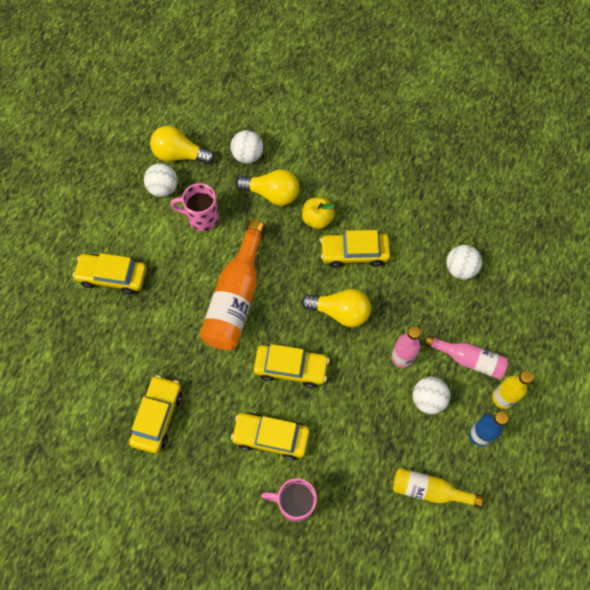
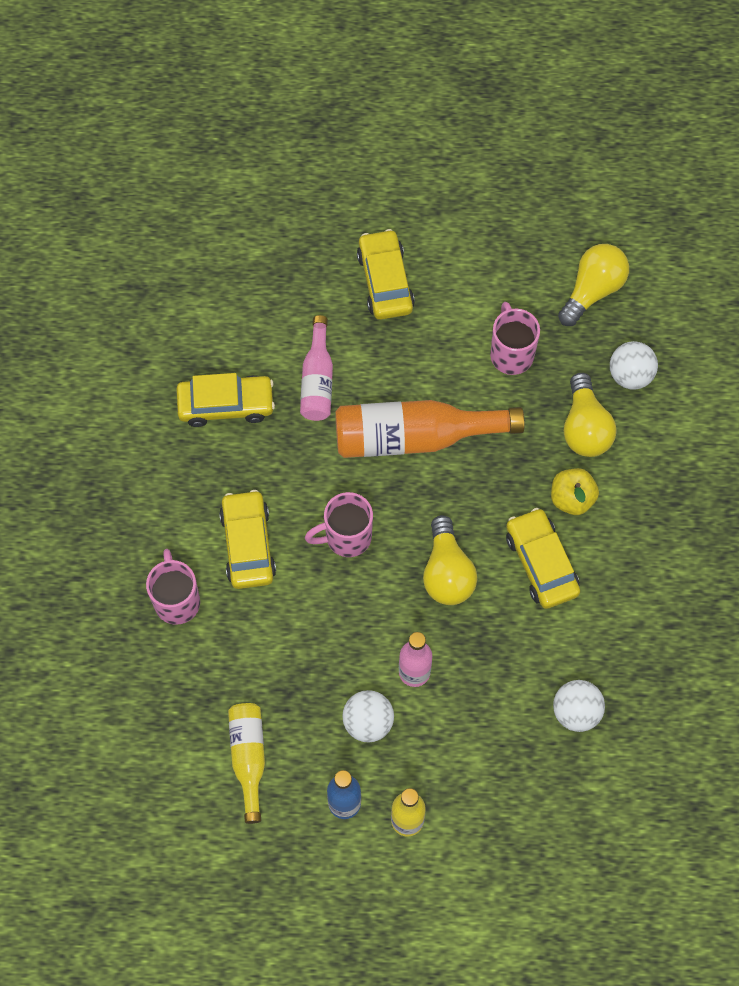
camera: 70 degrees right, 0 degrees up
(163, 188) = (534, 290): white ball -> none
(179, 155) = (592, 290): yellow light bulb -> yellow light bulb turned 45 degrees clockwise
(291, 368) = (346, 537): yellow car -> pink mug
(469, 360) = (444, 760): pink bottle -> pink bottle (317, 380)

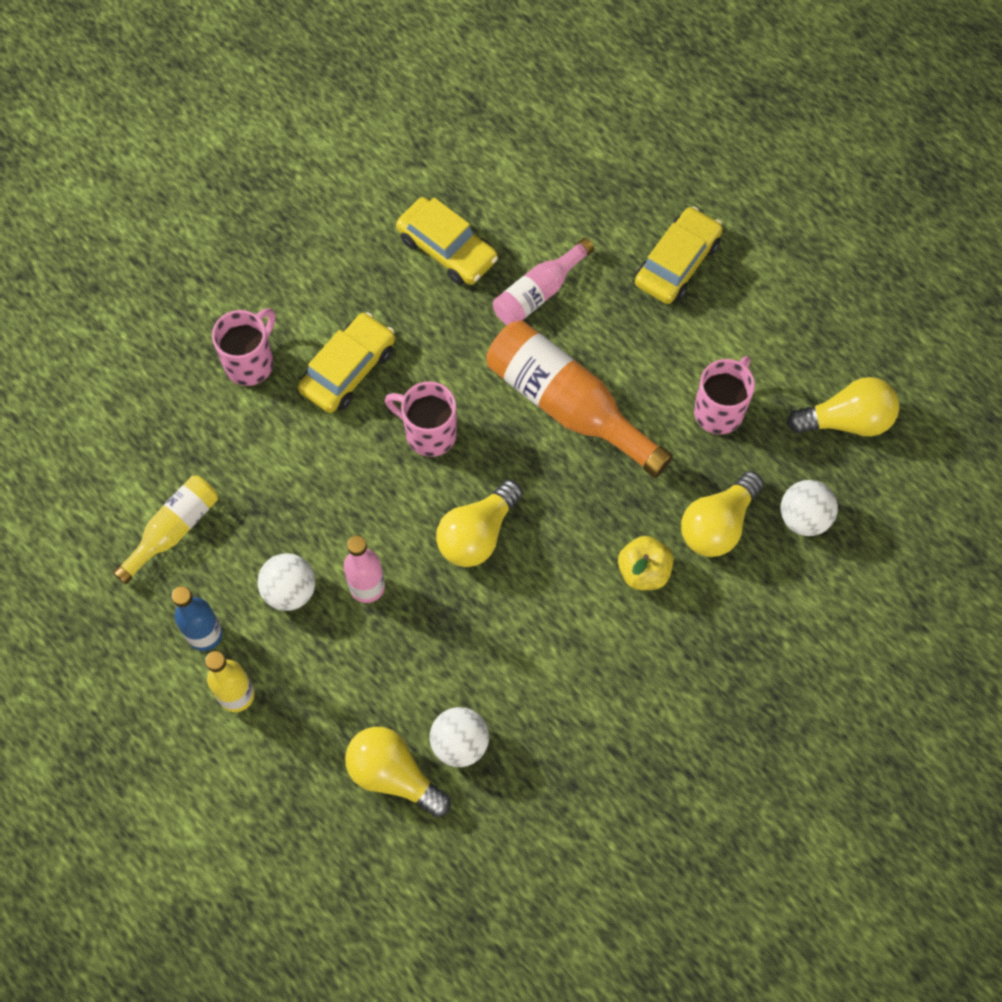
camera: 45 degrees right, 0 degrees up
(541, 563) = (561, 599): yellow car -> none
(557, 771) = (393, 775): none -> yellow light bulb

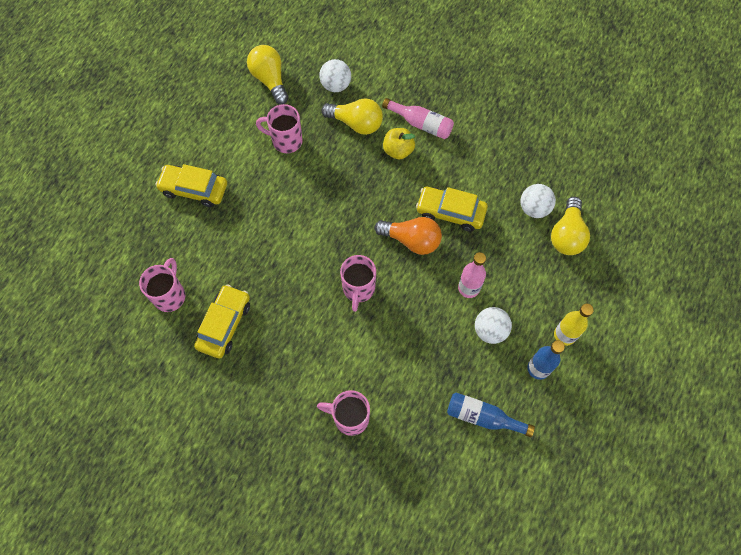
camera: 110 degrees left, 0 degrees up
(173, 530) = (483, 417): yellow bottle -> blue bottle
(348, 369) = (332, 353): yellow car -> yellow car (450, 212)
(477, 534) = (411, 240): yellow light bulb -> orange light bulb
(518, 194) = (170, 295): none -> pink mug
(538, 292) = (239, 259): pink bottle -> pink bottle (421, 124)
(568, 405) = (311, 219): orange bottle -> none

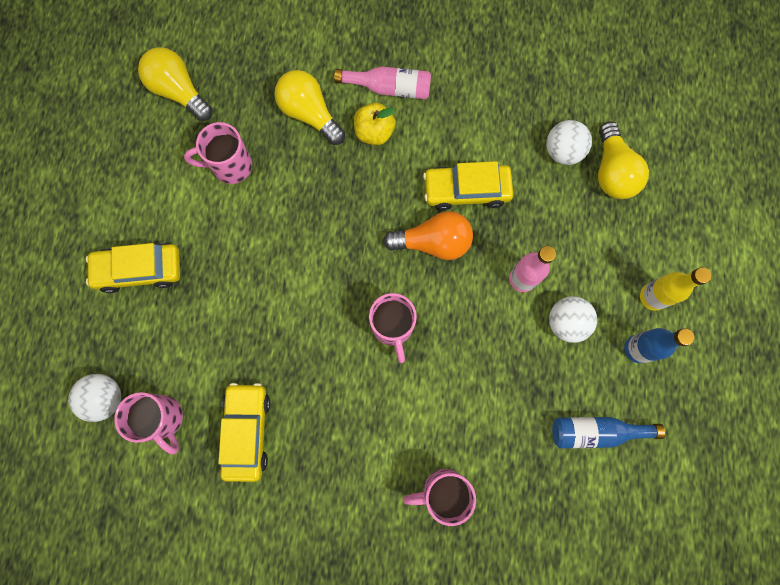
camera: 20 degrees left, 10 degrees up
(170, 295) = (163, 419): pink mug -> pink mug turned 150 degrees clockwise
(336, 85) = (265, 72): white ball -> white ball (106, 398)
(356, 123) = (309, 114): yellow light bulb -> yellow light bulb turned 135 degrees counterclockwise

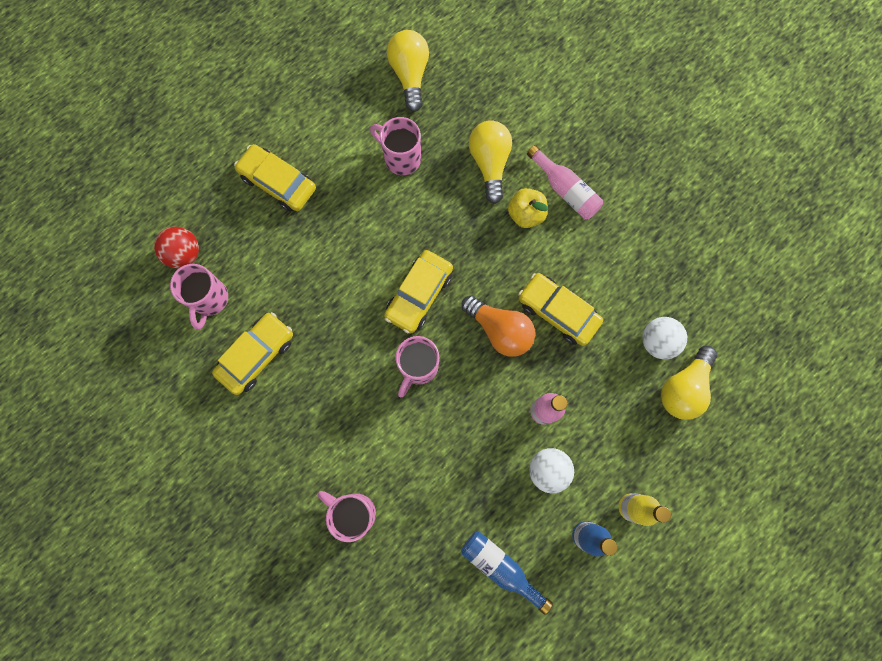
camera: 40 degrees right, 0 degrees up
(106, 398) = (184, 253): white ball -> red ball
(342, 267) = (419, 294): none -> yellow car

